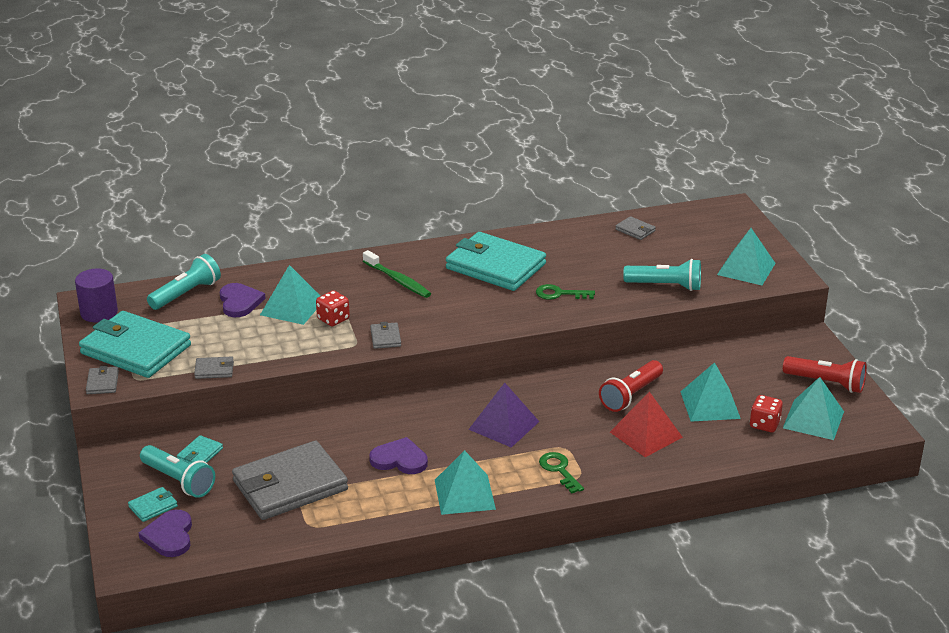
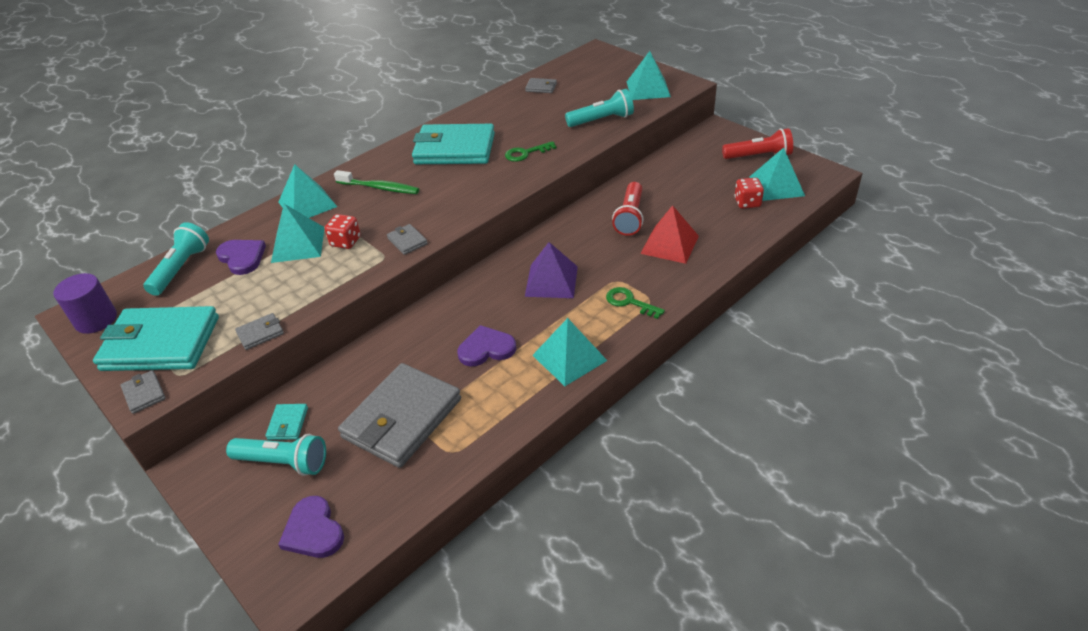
camera: 25 degrees left, 10 degrees up
(153, 506) = (273, 504): turquoise wallet -> none
(710, 405) = (694, 202): turquoise pyramid -> turquoise pyramid (307, 204)

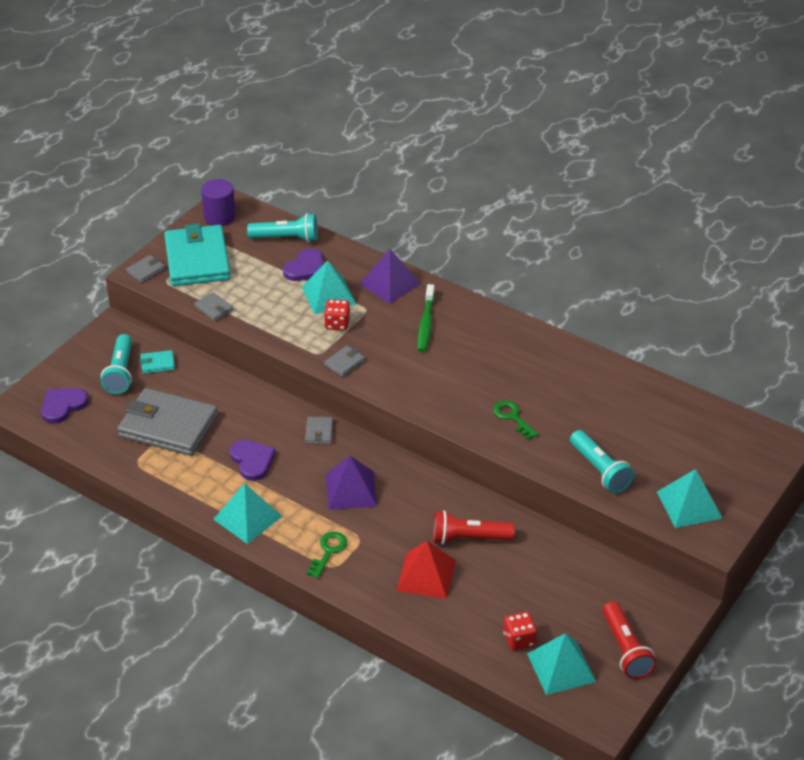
camera: 75 degrees right, 0 degrees up
(307, 204) = (390, 283): turquoise pyramid -> purple pyramid
(455, 149) = (508, 361): turquoise wallet -> none
(541, 87) = (663, 407): grey wallet -> grey wallet (319, 432)

